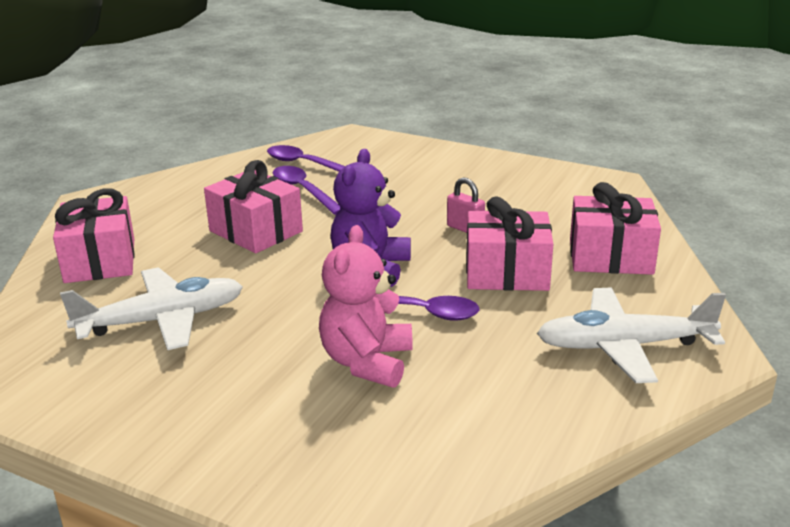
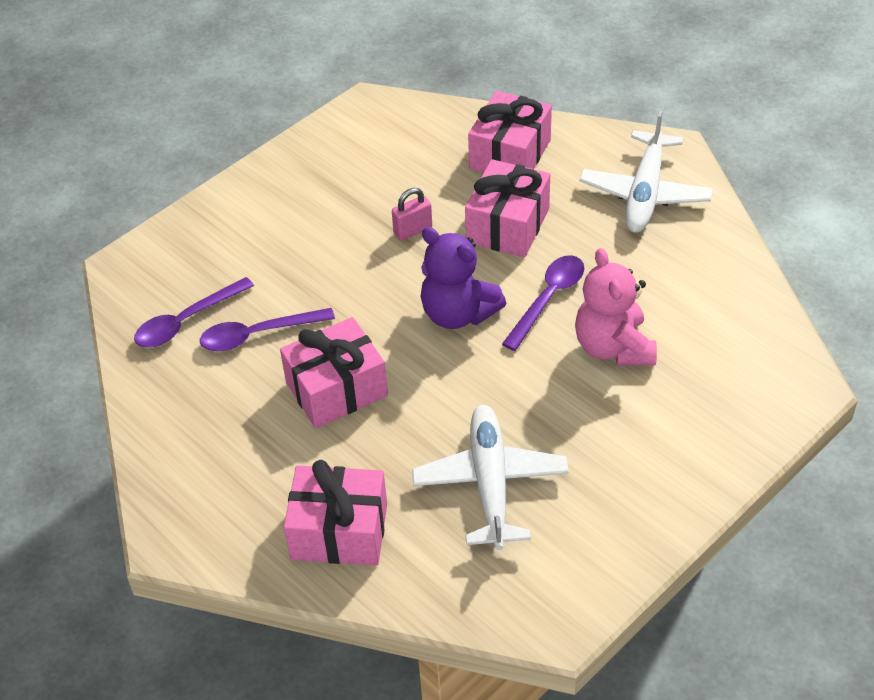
camera: 70 degrees left, 20 degrees up
(367, 362) = (613, 347): pink teddy bear -> pink teddy bear turned 45 degrees clockwise

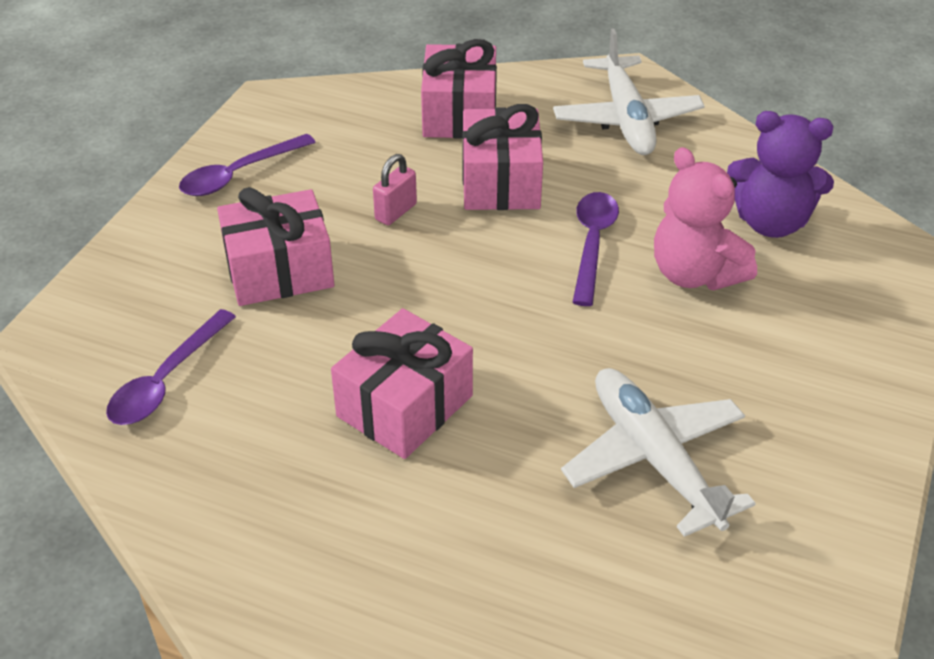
camera: 25 degrees left, 5 degrees down
(258, 335) = (269, 371): purple spoon -> purple spoon (239, 174)
(339, 531) = (506, 575): pink gift -> pink gift (279, 271)
(458, 313) = (500, 284): purple teddy bear -> purple teddy bear (770, 222)

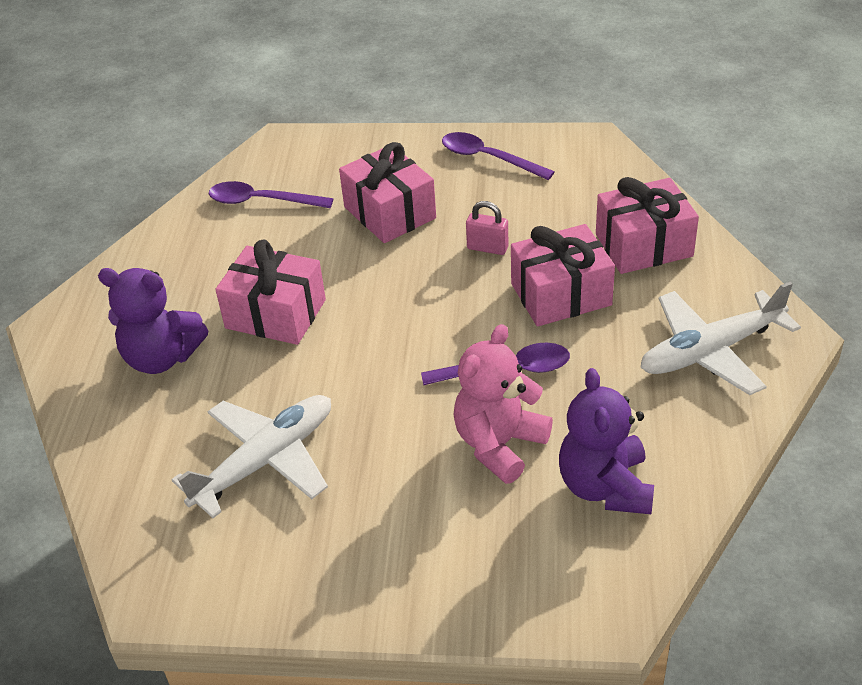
camera: 75 degrees right, 0 degrees up
(426, 534) = (162, 357): none -> purple teddy bear

